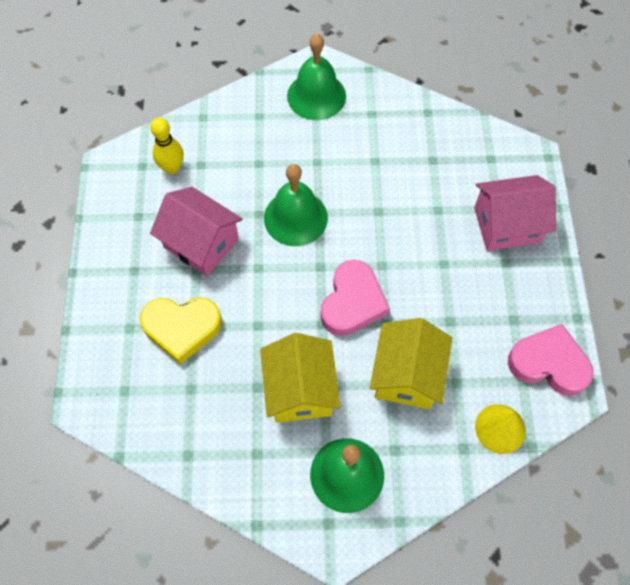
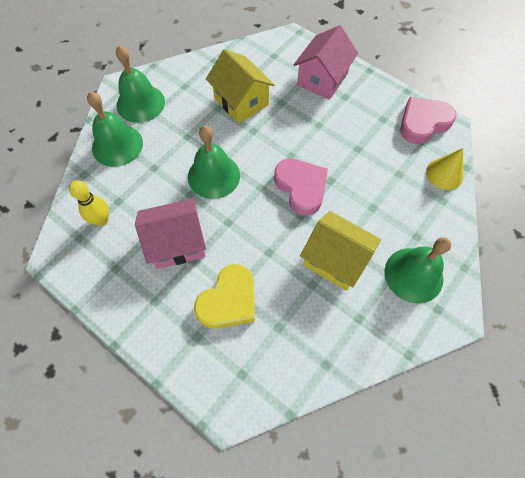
camera: 50 degrees left, 0 degrees up
(255, 116) = (117, 145): none -> green bell
(407, 375) = (374, 195): yellow house -> yellow house (241, 101)

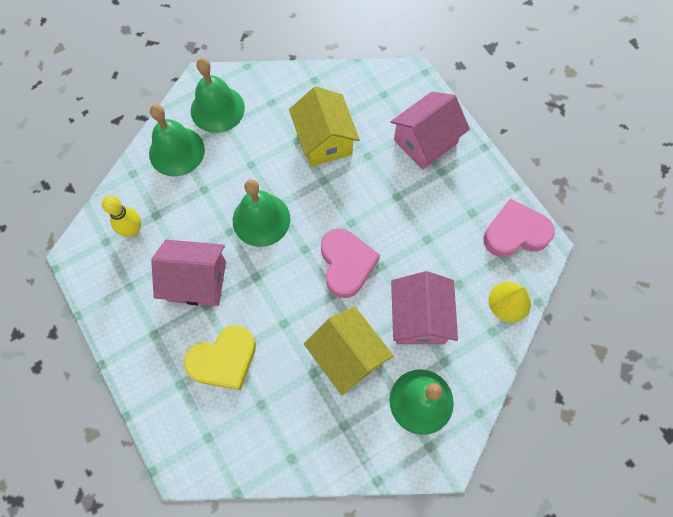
camera: 20 degrees right, 5 degrees up
(380, 209) = (419, 318): none -> pink house

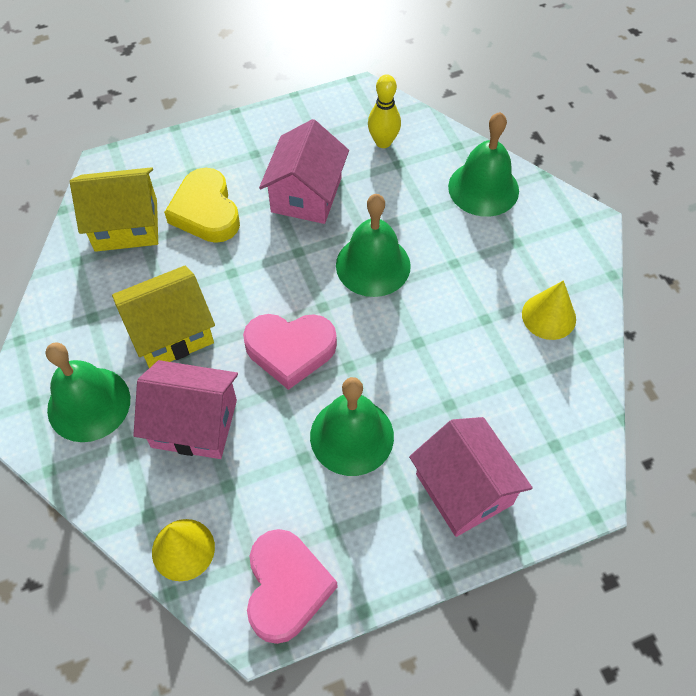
camera: 100 degrees right, 10 degrees down
(217, 109) = (543, 235): green bell -> green bell (352, 436)
(287, 102) = (548, 316): none -> yellow cone
(324, 141) = (480, 352): yellow house -> yellow house (126, 225)

